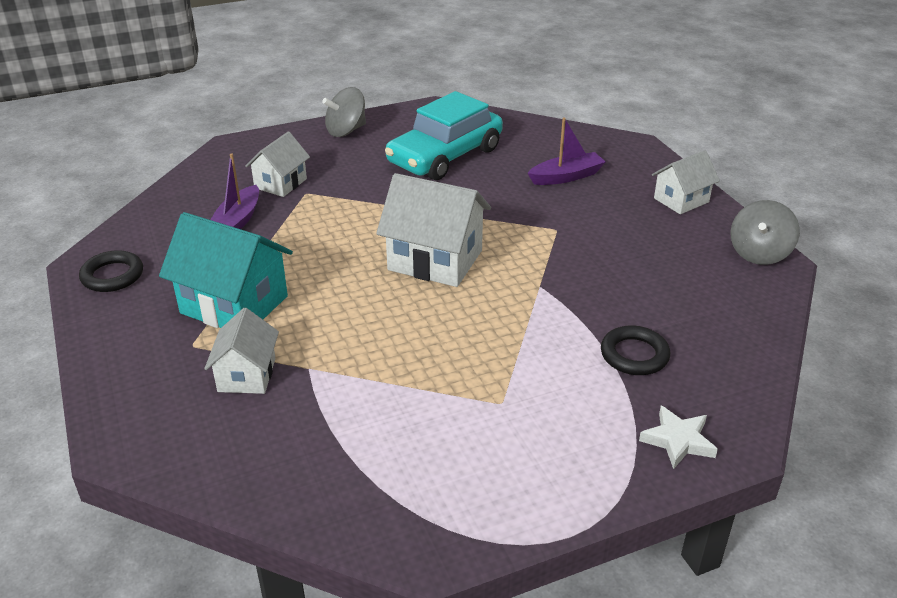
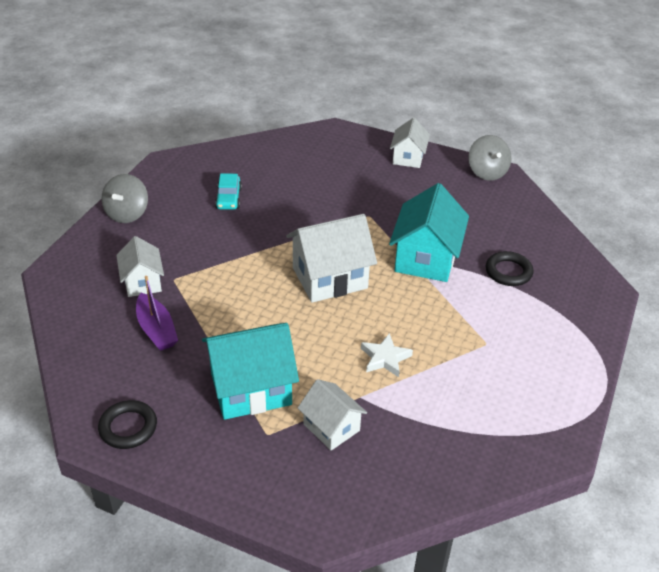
camera: 45 degrees left, 5 degrees up
(445, 156) = (228, 198): turquoise car -> turquoise car, size x0.46
(558, 294) = (426, 258): none -> turquoise house
(566, 177) = (325, 174): purple boat -> none
(678, 440) = (584, 307): white star -> white star (385, 358)

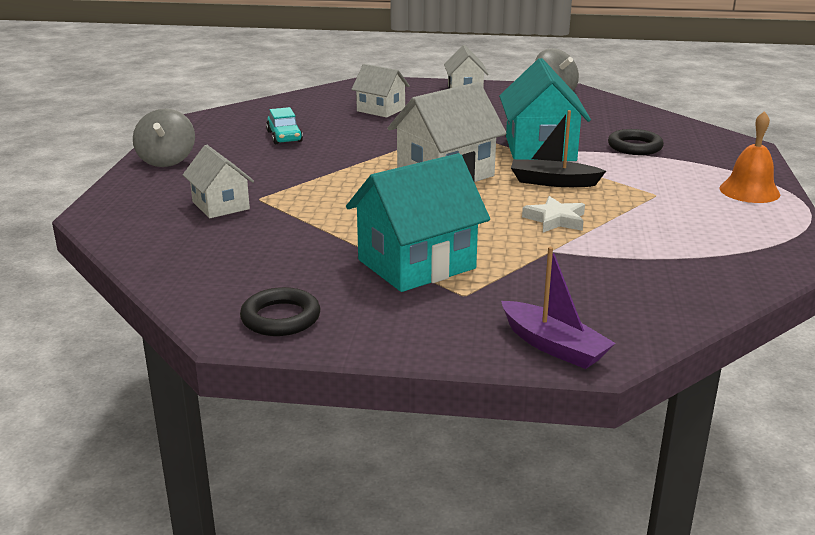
camera: 15 degrees left, 15 degrees down
(156, 330) = (264, 237): purple boat -> purple boat (554, 346)
(331, 427) = (537, 278): white house -> white house (381, 110)
(411, 307) = (553, 182): none -> black boat
(569, 356) = (749, 191): none -> orange bell

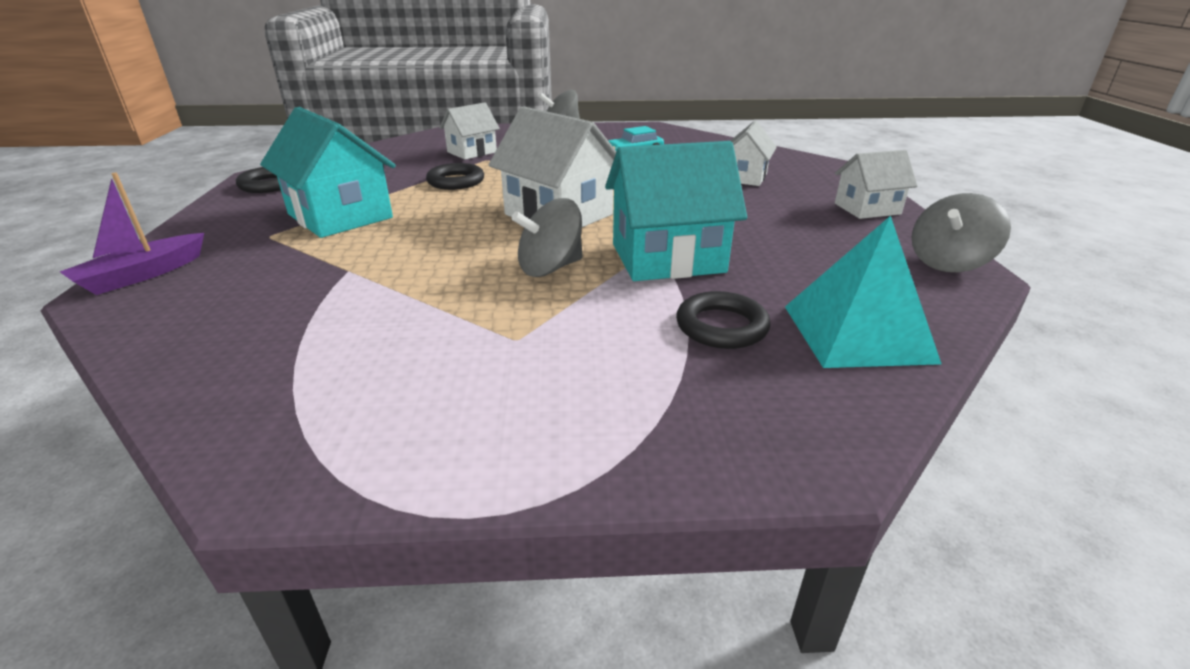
camera: 80 degrees right, 5 degrees up
(330, 213) = (456, 181): none -> black ring
(553, 182) = (550, 268): black boat -> grey spinning top
(555, 220) = (431, 271): white star -> none
(639, 122) = (857, 333): none -> turquoise pyramid
(749, 191) = (547, 438): orange bell -> none

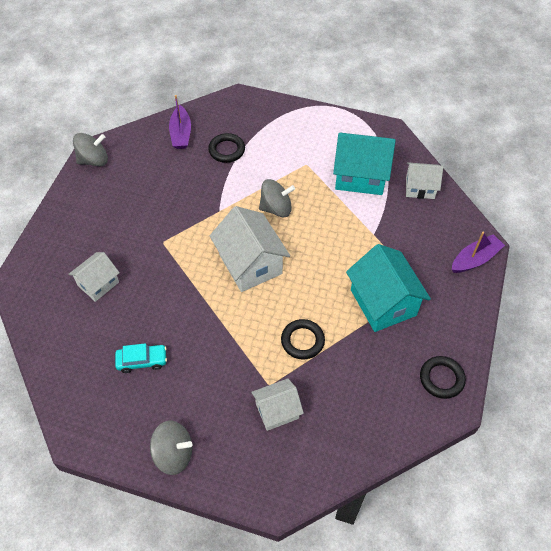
camera: 160 degrees left, 25 degrees up
(667, 258) = (217, 200): turquoise house -> turquoise house (360, 176)
(857, 333) = (181, 133): turquoise pyramid -> purple boat
(867, 209) = (70, 217): white house -> white house (420, 188)

